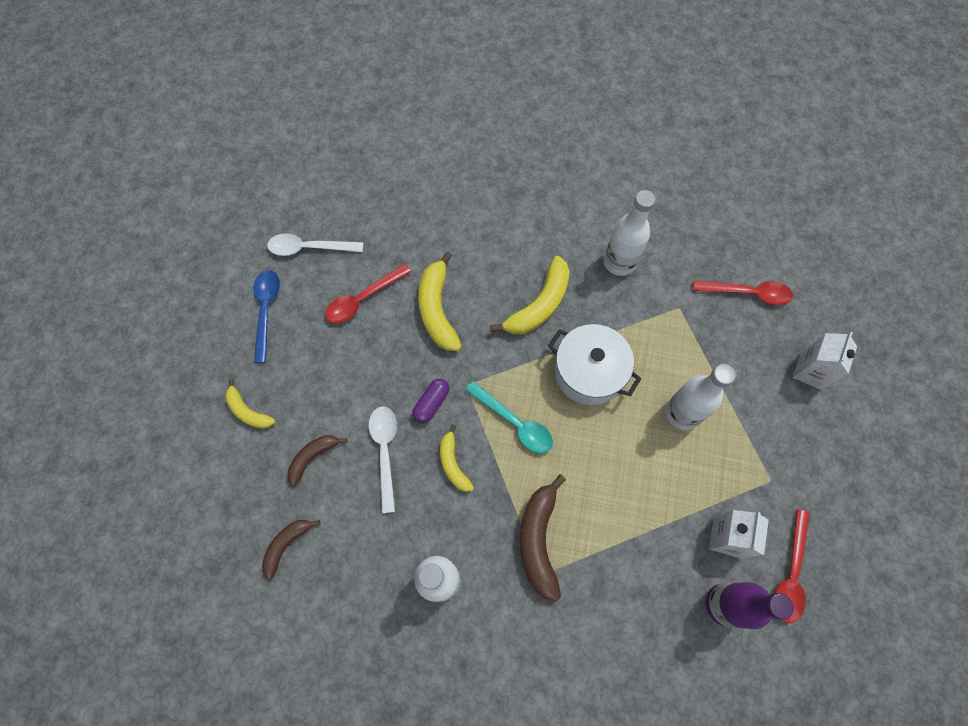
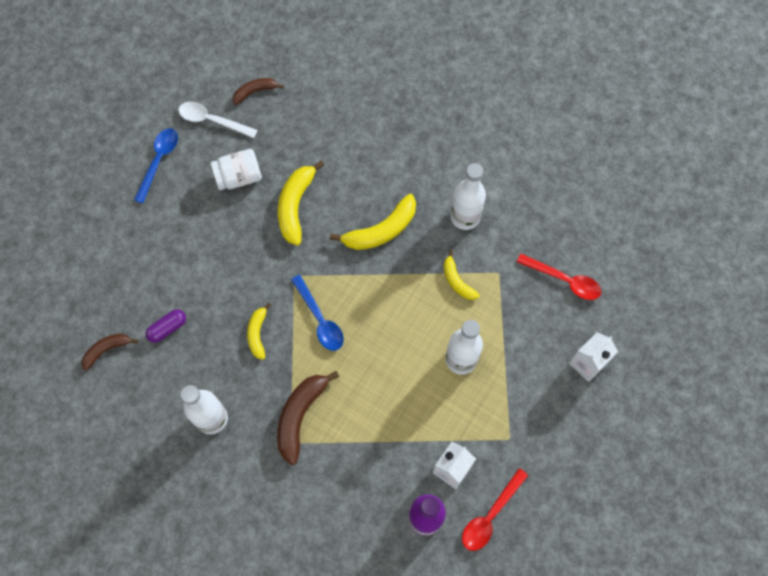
camera: 20 degrees right, 0 degrees up
(248, 411) = (115, 237): yellow banana -> yellow banana (457, 281)
(313, 457) = (151, 290): brown banana -> brown banana (255, 92)
(363, 299) = (239, 177): red spoon -> white jar
(385, 451) = (208, 306): white spoon -> none
(431, 403) = (260, 281): purple capsule -> purple capsule (168, 328)
(514, 423) = (320, 319): turquoise spoon -> blue spoon
(589, 372) = (398, 300): white pot -> none

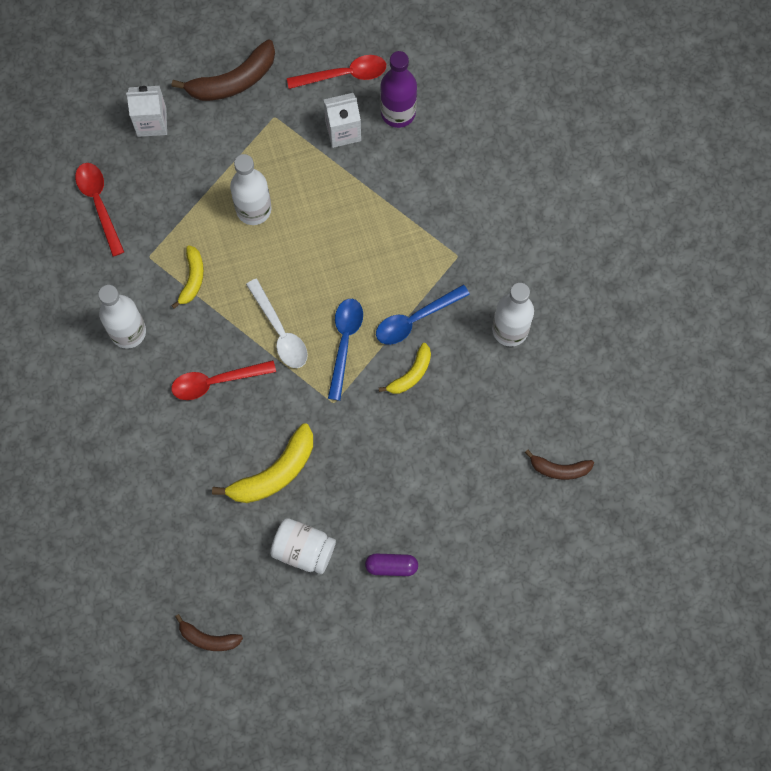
camera: 140 degrees left, 5 degrees up
(159, 161) = (368, 635): blue spoon -> blue spoon (415, 319)
(168, 328) = (488, 445): purple capsule -> purple capsule (391, 566)
(212, 121) = (279, 639): white spoon -> white spoon (280, 331)
(300, 416) = (432, 272): brown banana -> brown banana (233, 81)
(381, 231) = (216, 381): yellow banana -> red spoon

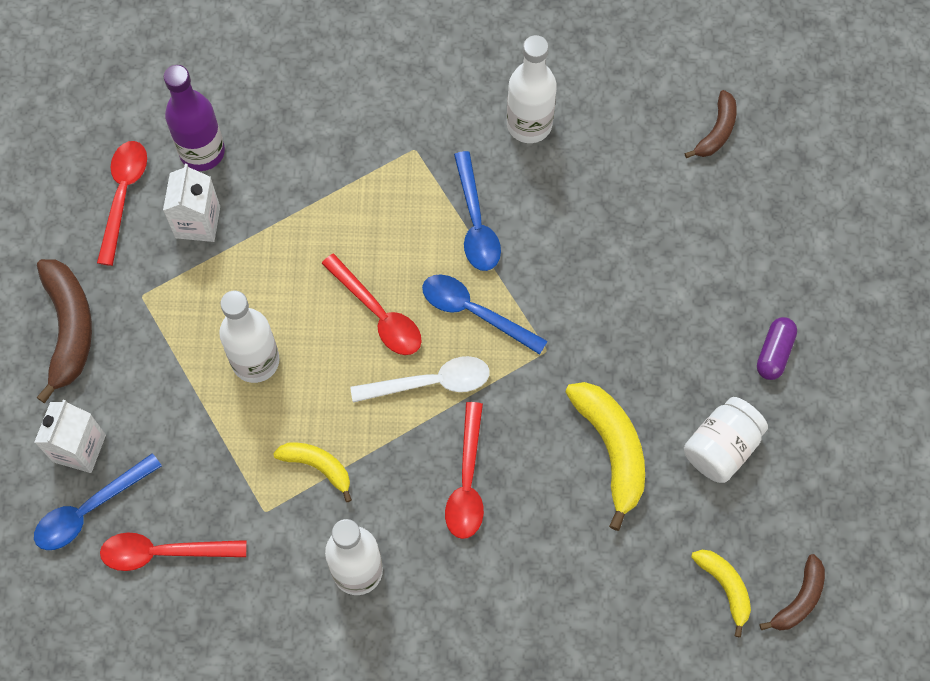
camera: 70 degrees left, 5 degrees down
(112, 146) = (90, 509): none -> blue spoon
(319, 277) = (378, 313): none -> red spoon
(411, 374) = (543, 250): yellow banana -> yellow banana (725, 587)

